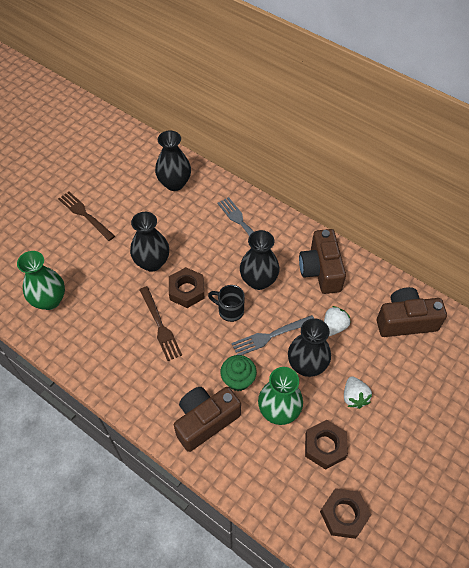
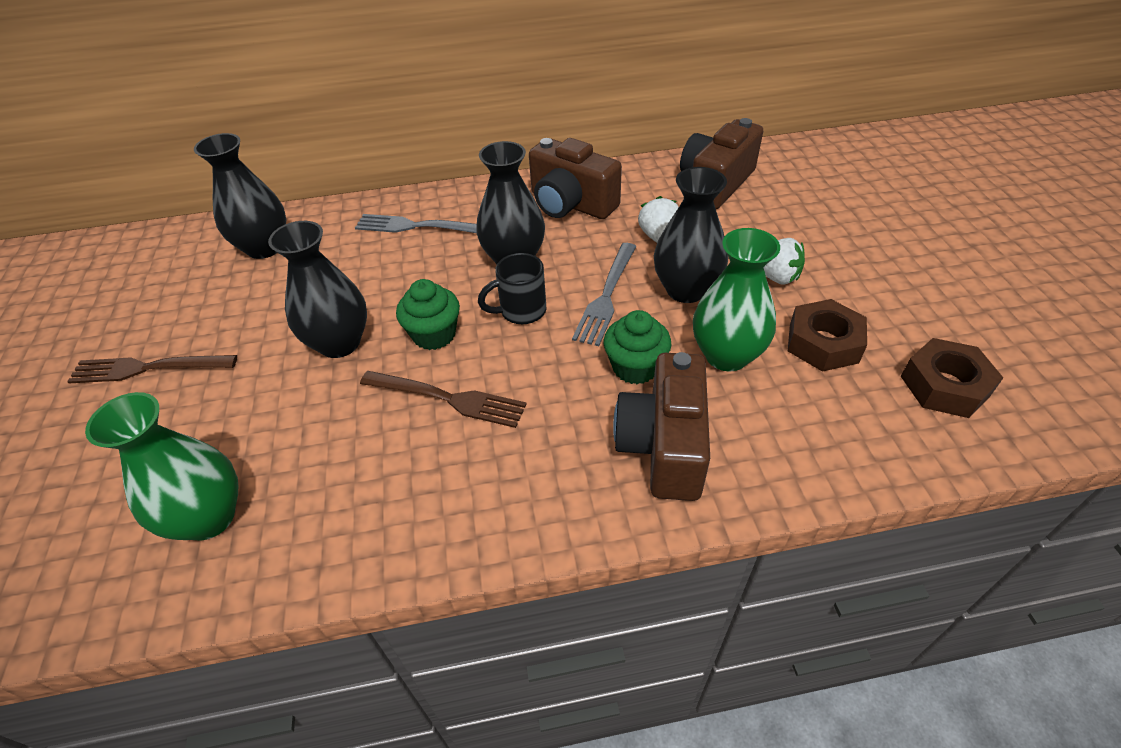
camera: 45 degrees left, 10 degrees down
(187, 291) = (434, 334): brown nut -> green cupcake

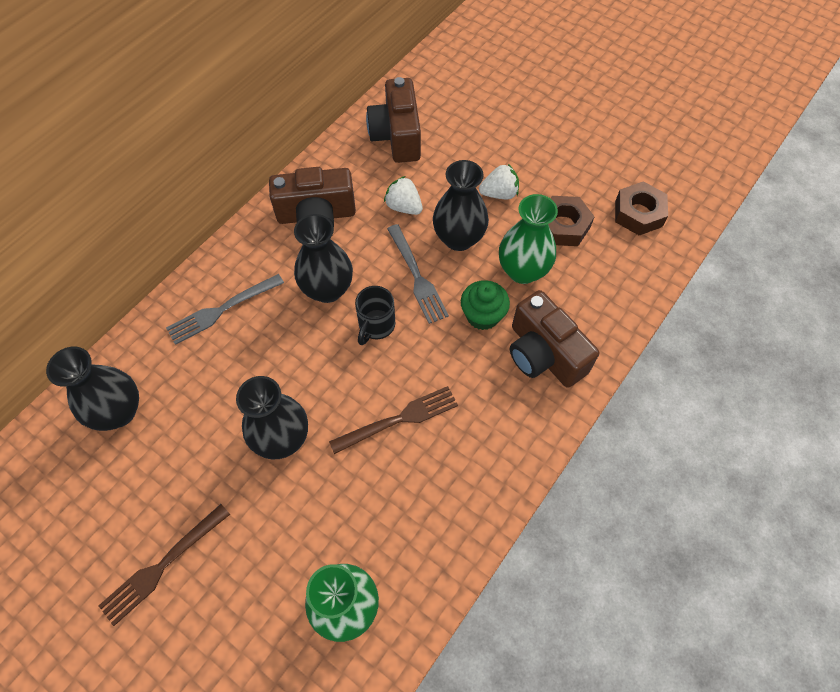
camera: 45 degrees left, 15 degrees up
(434, 334) = (339, 384): green cupcake -> none

